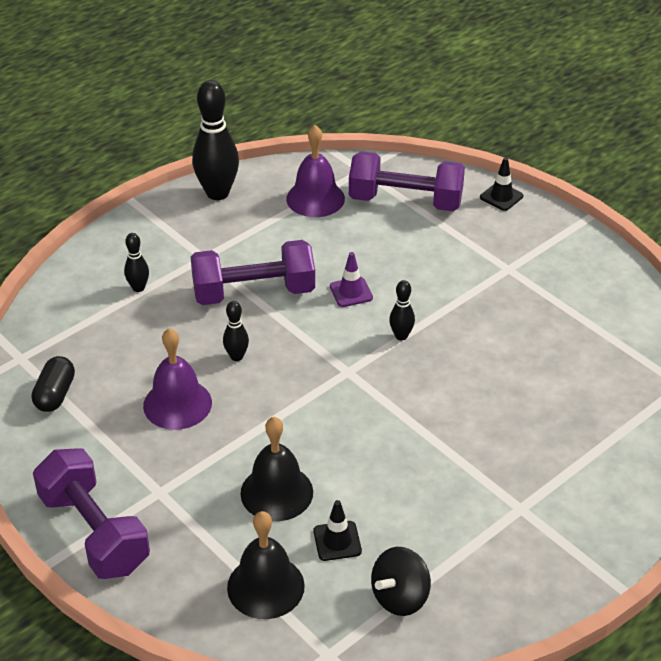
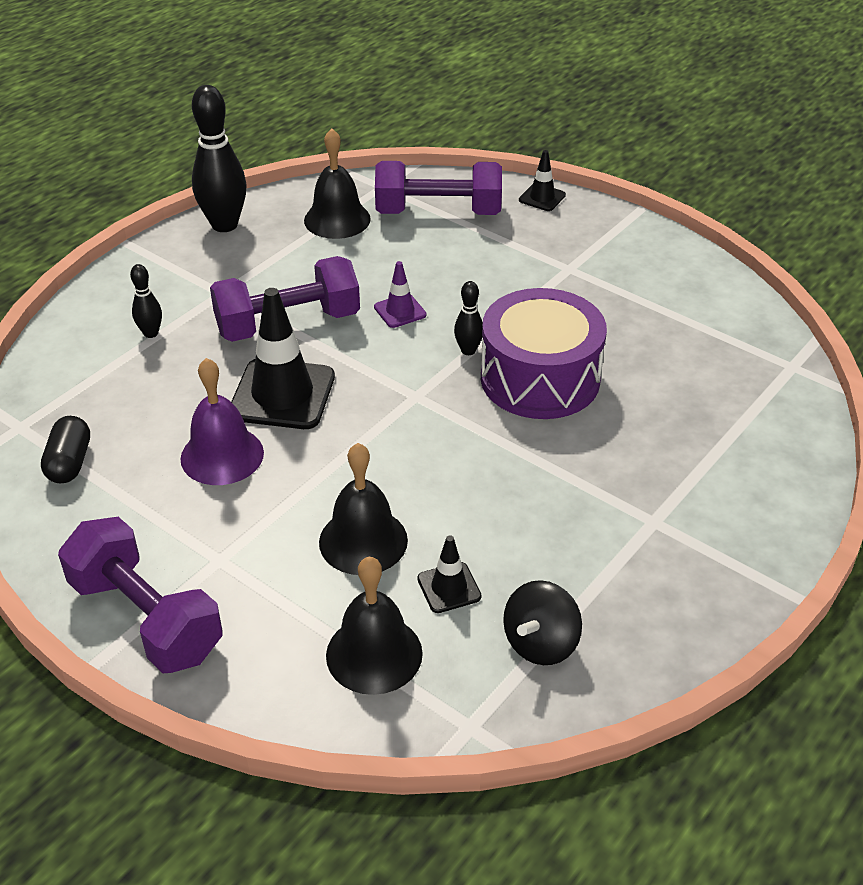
camera: 10 degrees left, 0 degrees up
(236, 356) = (282, 394): black bowling pin -> black traffic cone
(315, 198) = (337, 219): purple bell -> black bell
(456, 369) = (540, 378): none -> purple drum

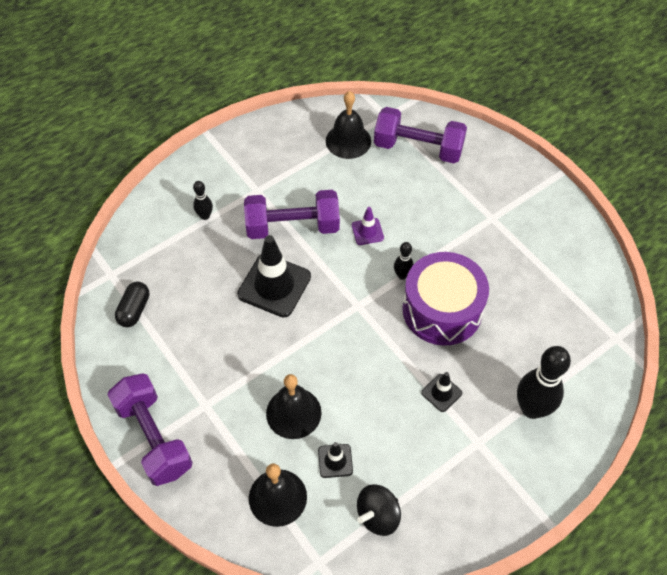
camera: 15 degrees right, 15 degrees up
(222, 455) = (225, 326): purple bell -> none
(224, 225) = (273, 130): black bowling pin -> black bowling pin (532, 409)
(542, 197) = (494, 149): black traffic cone -> black traffic cone (441, 393)

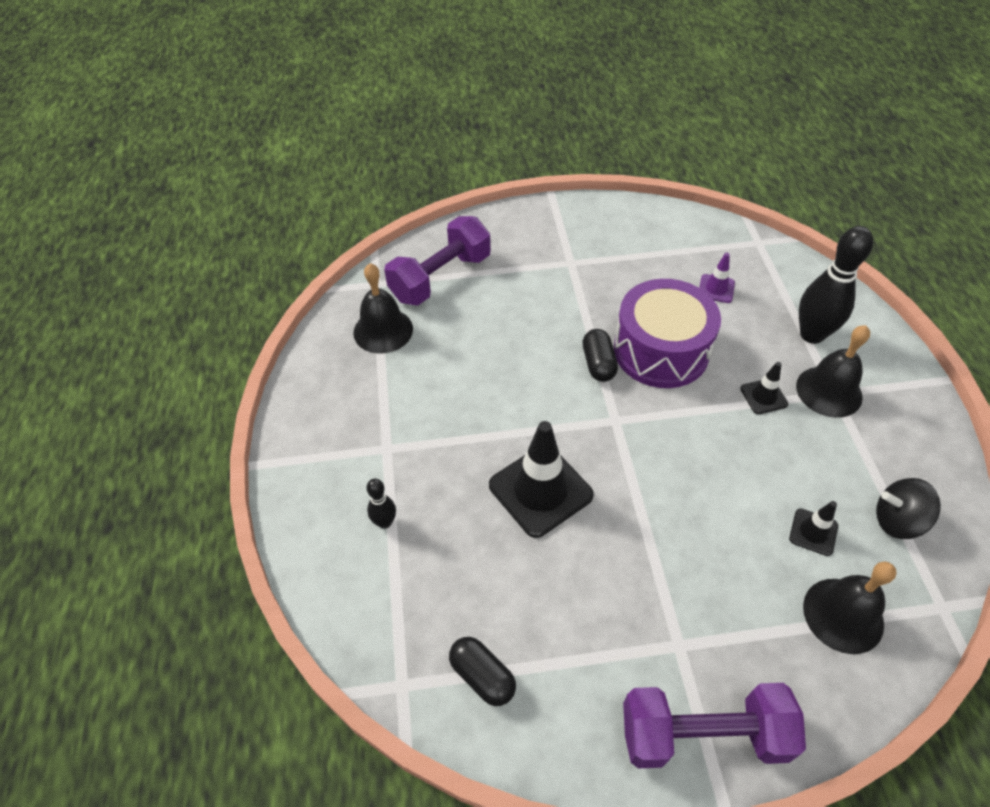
camera: 60 degrees left, 5 degrees down
(292, 226) = (466, 435): purple dumbbell -> none
(293, 413) = (732, 547): black bell -> black bell (829, 391)
(367, 231) = (521, 368): purple traffic cone -> purple traffic cone (716, 289)
(378, 516) = (897, 521): black spinning top -> black spinning top turned 105 degrees clockwise
(402, 275) = (598, 364): black bowling pin -> black capsule

